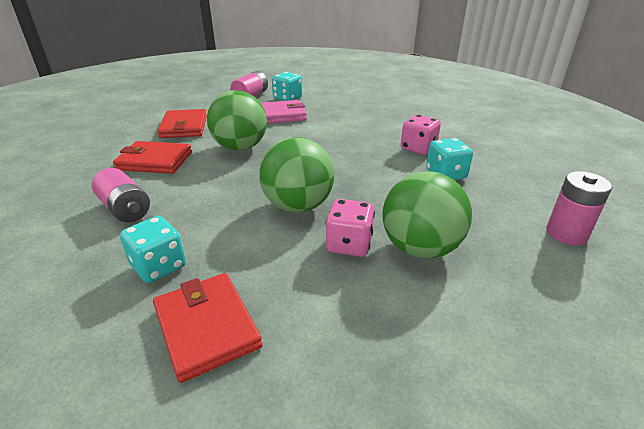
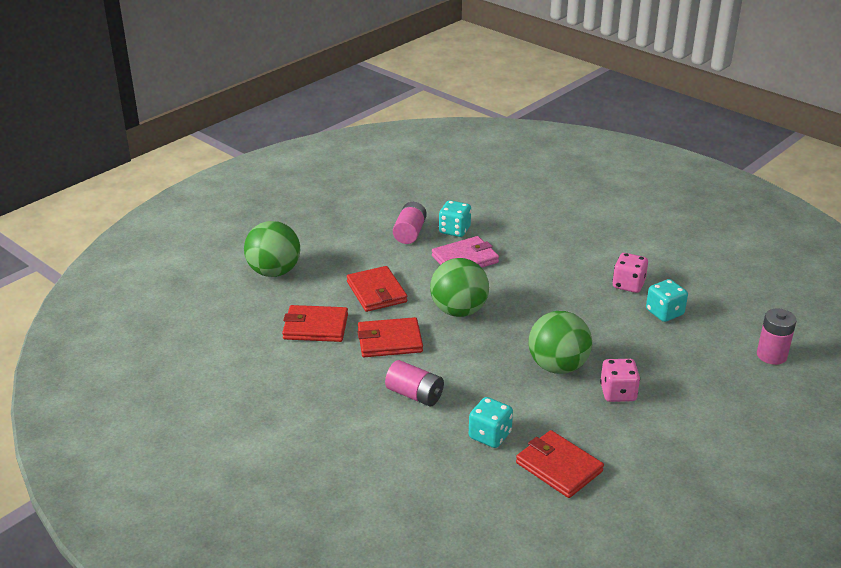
camera: 15 degrees left, 0 degrees up
(105, 143) = (315, 327): none -> red wallet
(420, 248) = (671, 386): green ball -> green ball (274, 272)

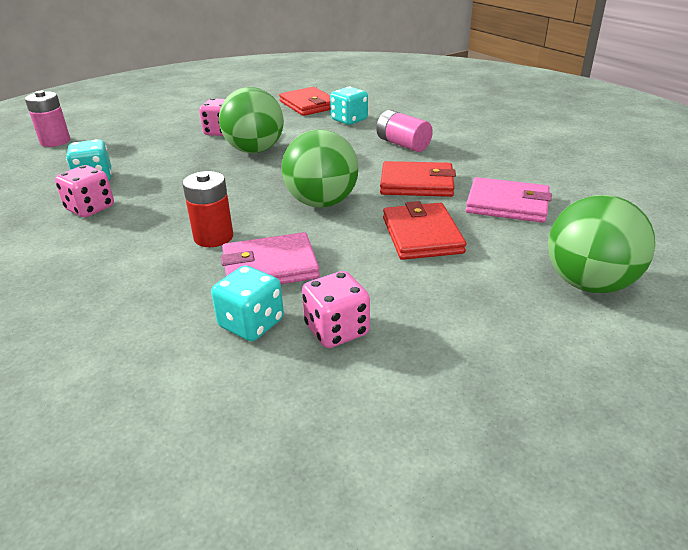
camera: 165 degrees left, 0 degrees up
(315, 327) = (507, 204): red wallet -> pink wallet
(410, 233) = (336, 330): pink battery -> pink dice
(516, 273) = (213, 237): none -> red battery

